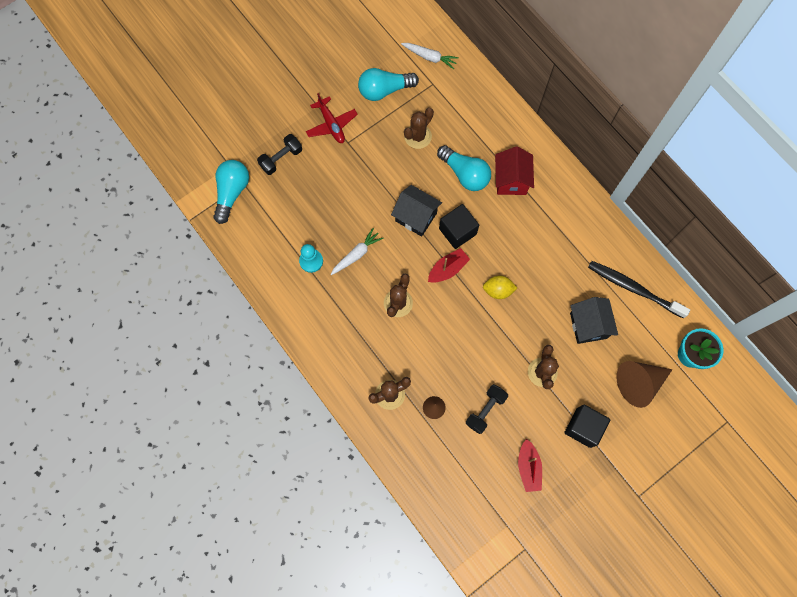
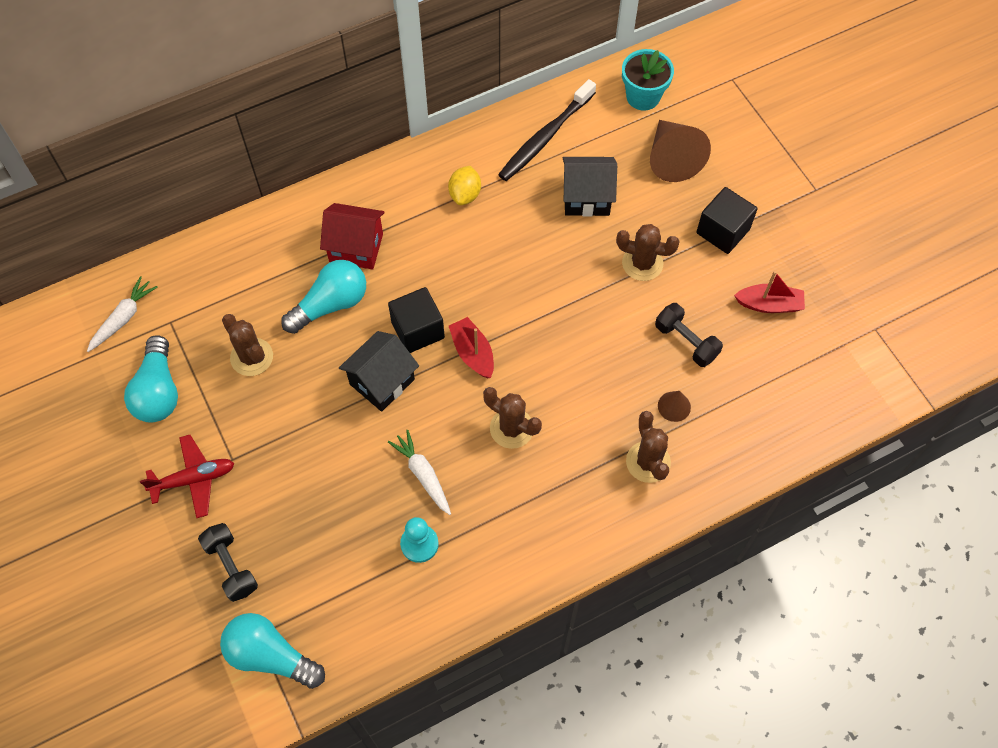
camera: 80 degrees left, 10 degrees down
(498, 290) = (517, 295): yellow lemon -> yellow lemon (465, 194)

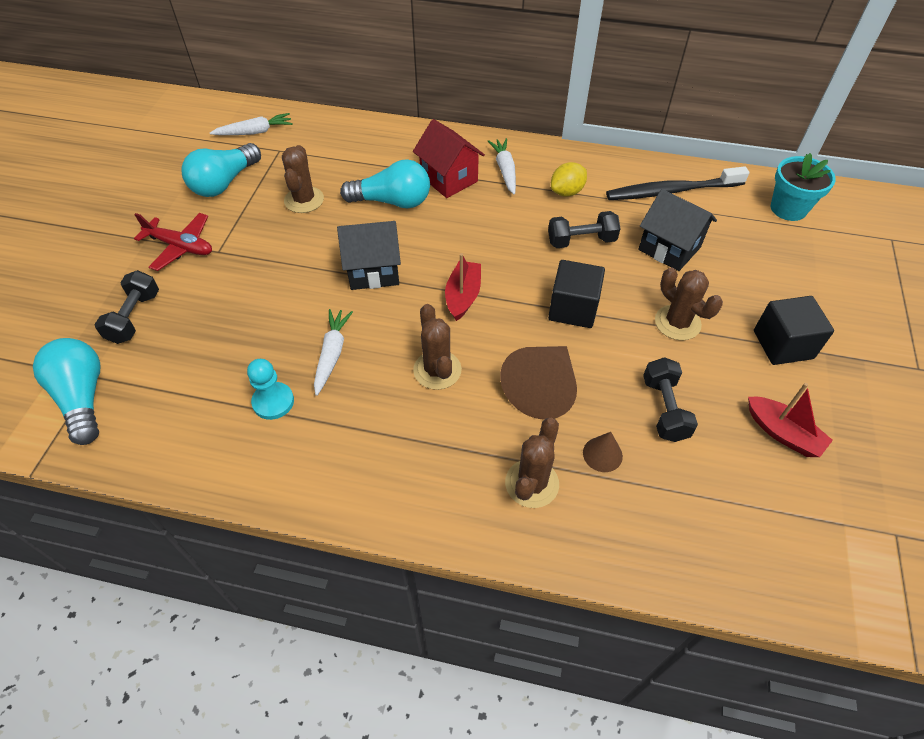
camera: 40 degrees right, 10 degrees down
(395, 206) = (505, 170): none -> white carrot
(418, 330) = (437, 255): black cube -> black cube (573, 308)
(516, 236) = (581, 241): none -> black dumbbell
(671, 158) = (778, 264): brown cone -> brown cone (542, 389)

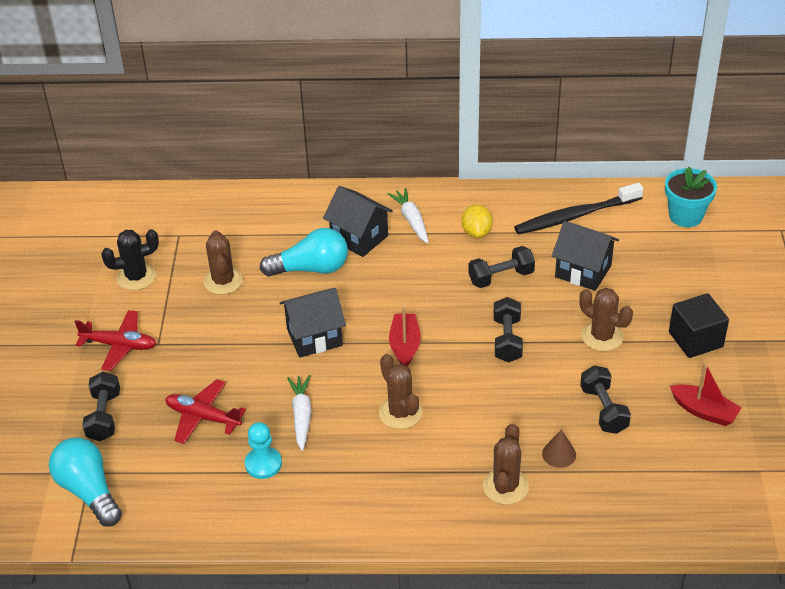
camera: 10 degrees left, 10 degrees down
(224, 183) = (136, 277): turquoise light bulb -> black cactus
(231, 336) = (203, 417): none -> red plane
(255, 132) = (146, 220): white carrot -> none
(449, 179) = (359, 237): red house -> black house
(542, 389) = (496, 412): brown cone -> none
(567, 192) = (476, 232): yellow lemon -> yellow lemon turned 45 degrees counterclockwise
(573, 308) = (507, 340): black cube -> black dumbbell

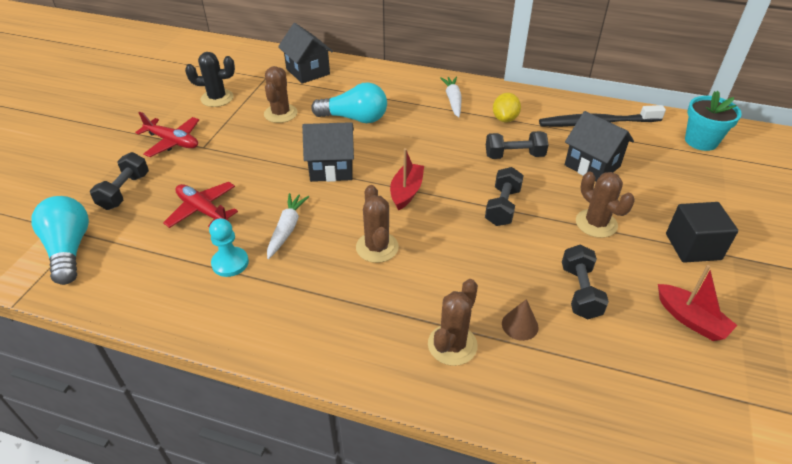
camera: 15 degrees right, 0 degrees up
(359, 237) = (404, 104): black house -> black house (308, 71)

